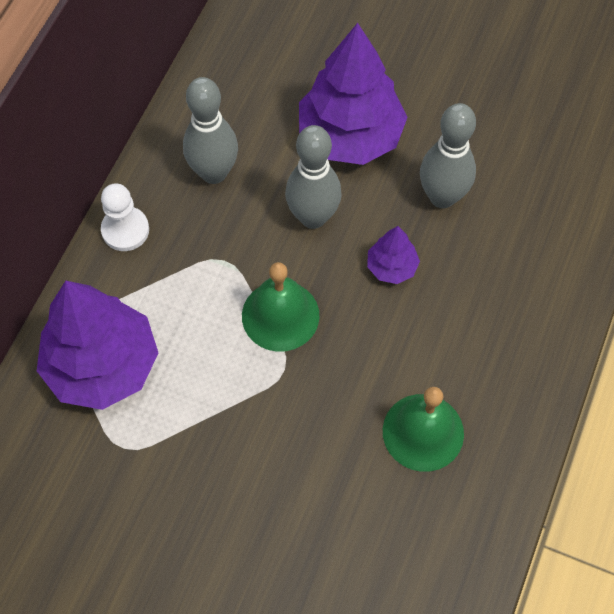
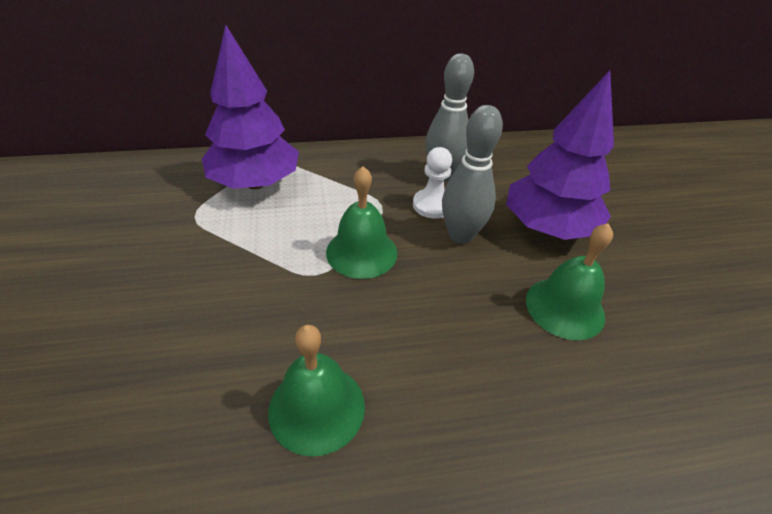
camera: 55 degrees right, 20 degrees down
(125, 230) = (363, 156): white pawn -> white pawn (432, 205)
(391, 267) = (465, 302): purple tree -> none
(442, 197) = (565, 307): grey bowling pin -> green bell

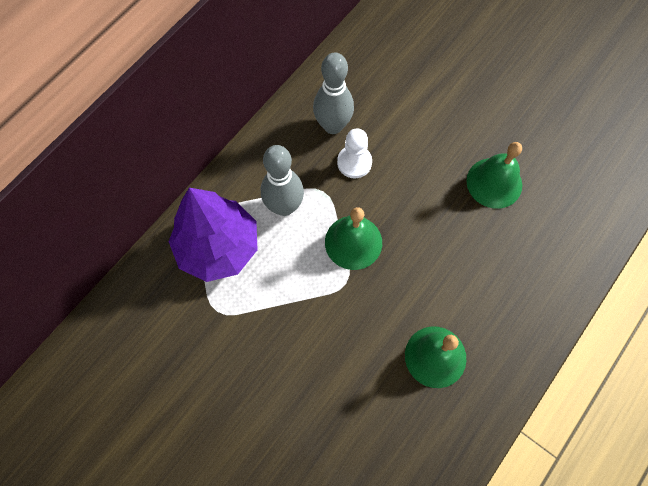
camera: 40 degrees left, 25 degrees up
(460, 235) = (395, 175): grey bowling pin -> grey bowling pin (284, 206)
(547, 227) = (438, 121): purple tree -> none

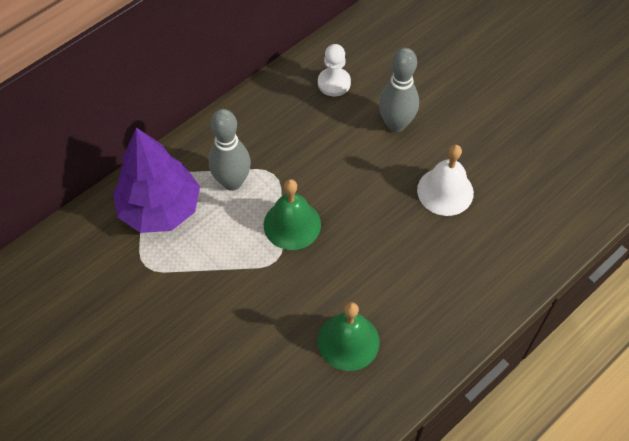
camera: 10 degrees right, 10 degrees down
(333, 126) = (297, 116): grey bowling pin -> grey bowling pin (396, 124)
(354, 162) = (310, 152): white pawn -> white pawn (334, 83)
(494, 183) = (445, 191): green bell -> white bell

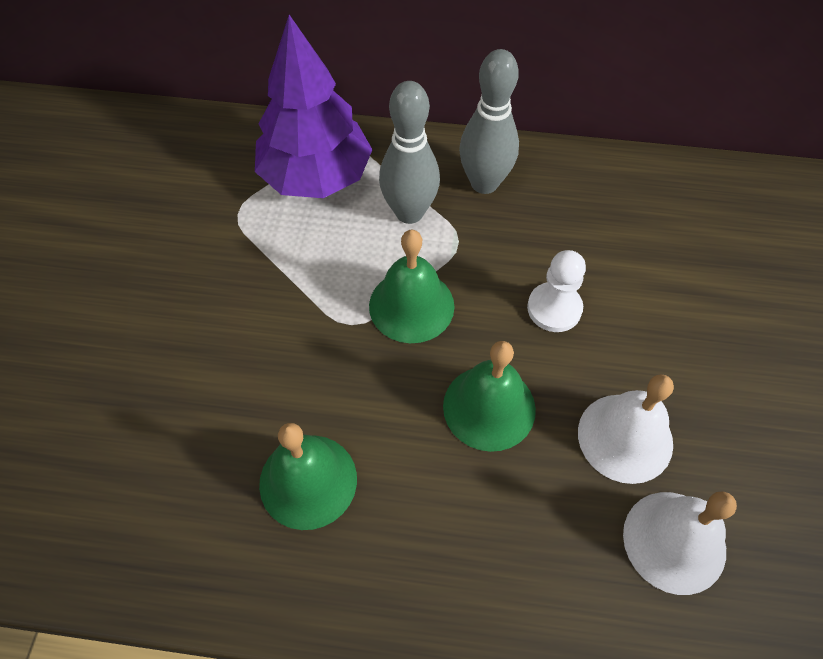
camera: 50 degrees right, 0 degrees up
(334, 83) = (638, 211): white pawn -> white pawn (554, 308)
(380, 234) = (489, 407): none -> green bell
(396, 124) = (657, 311): grey bowling pin -> grey bowling pin (484, 183)
(506, 213) = (674, 541): none -> white bell

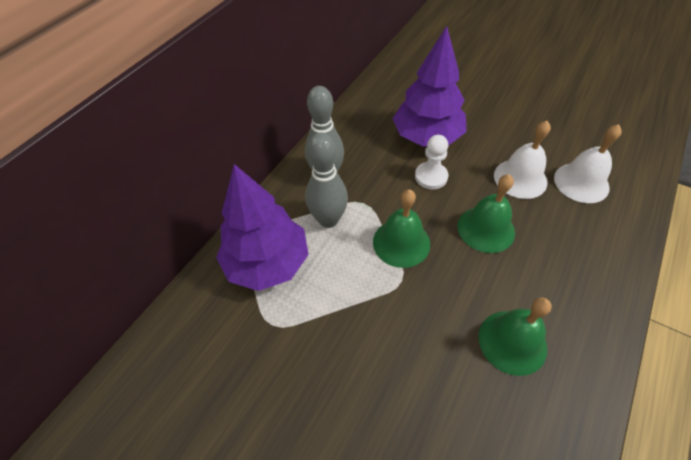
camera: 65 degrees left, 5 degrees down
(638, 280) = (427, 137): none -> purple tree

